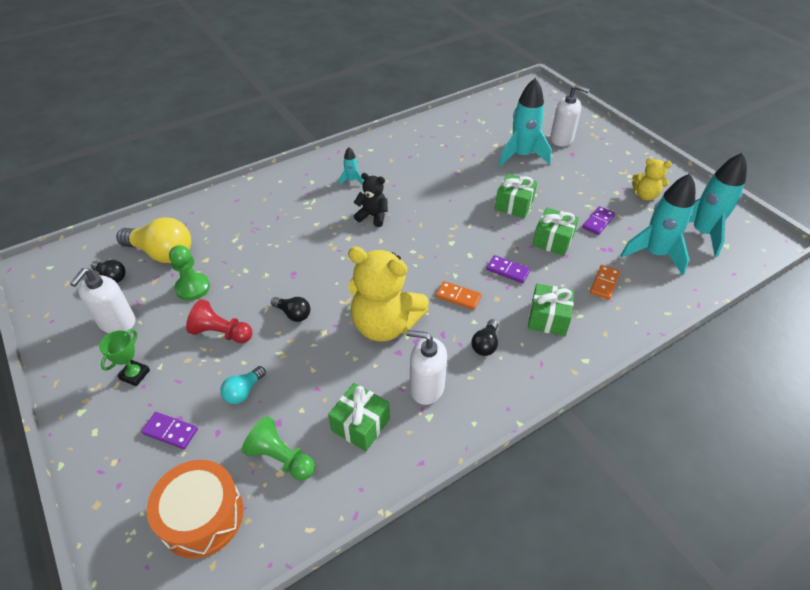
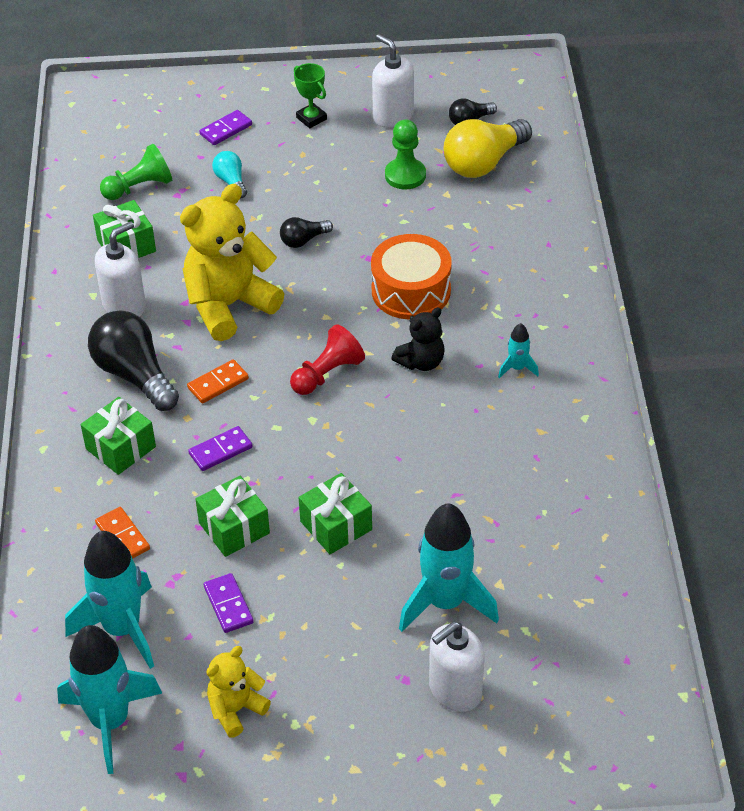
camera: 120 degrees right, 0 degrees up
(202, 516) = (128, 133): orange drum -> orange drum (411, 291)
(221, 333) = (319, 183): red pawn -> red pawn (327, 374)
(485, 344) = (134, 375): black light bulb -> black light bulb, size x1.96

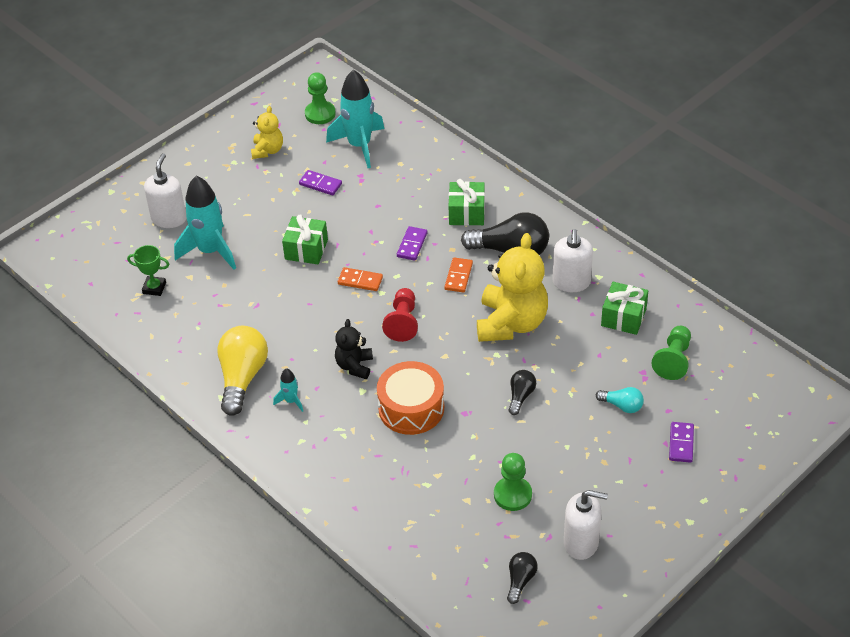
camera: 140 degrees right, 0 degrees up
(110, 721) = (320, 114): turquoise rocket -> green pawn
(122, 536) = (410, 178): orange domino -> orange domino (360, 281)
(234, 528) = (358, 216): green gift -> none
(311, 118) = (636, 497): green trophy -> green trophy (154, 288)
(483, 163) = (469, 547): yellow light bulb -> yellow light bulb (242, 378)

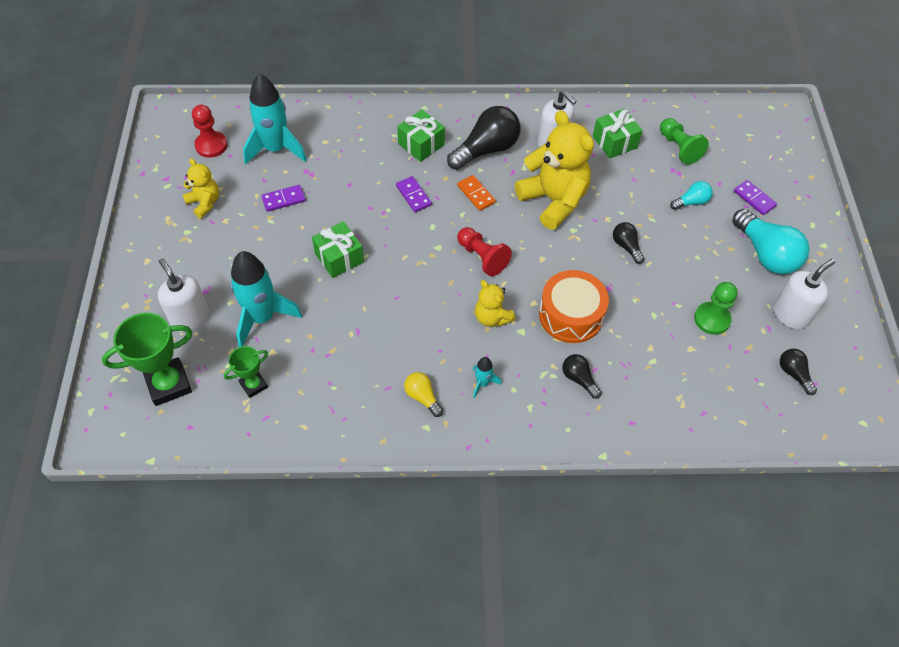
camera: 50 degrees left, 10 degrees up
(109, 249) = (168, 384): none -> green trophy
(242, 378) = (422, 397): yellow light bulb -> yellow light bulb, size x0.51
(320, 114) = (211, 145): green pawn -> red pawn
(354, 366) = (492, 317): black teddy bear -> yellow teddy bear
(358, 452) = (579, 379): none -> black light bulb
(360, 281) = (411, 250): orange domino -> none
(627, 487) = (765, 254): none -> turquoise light bulb

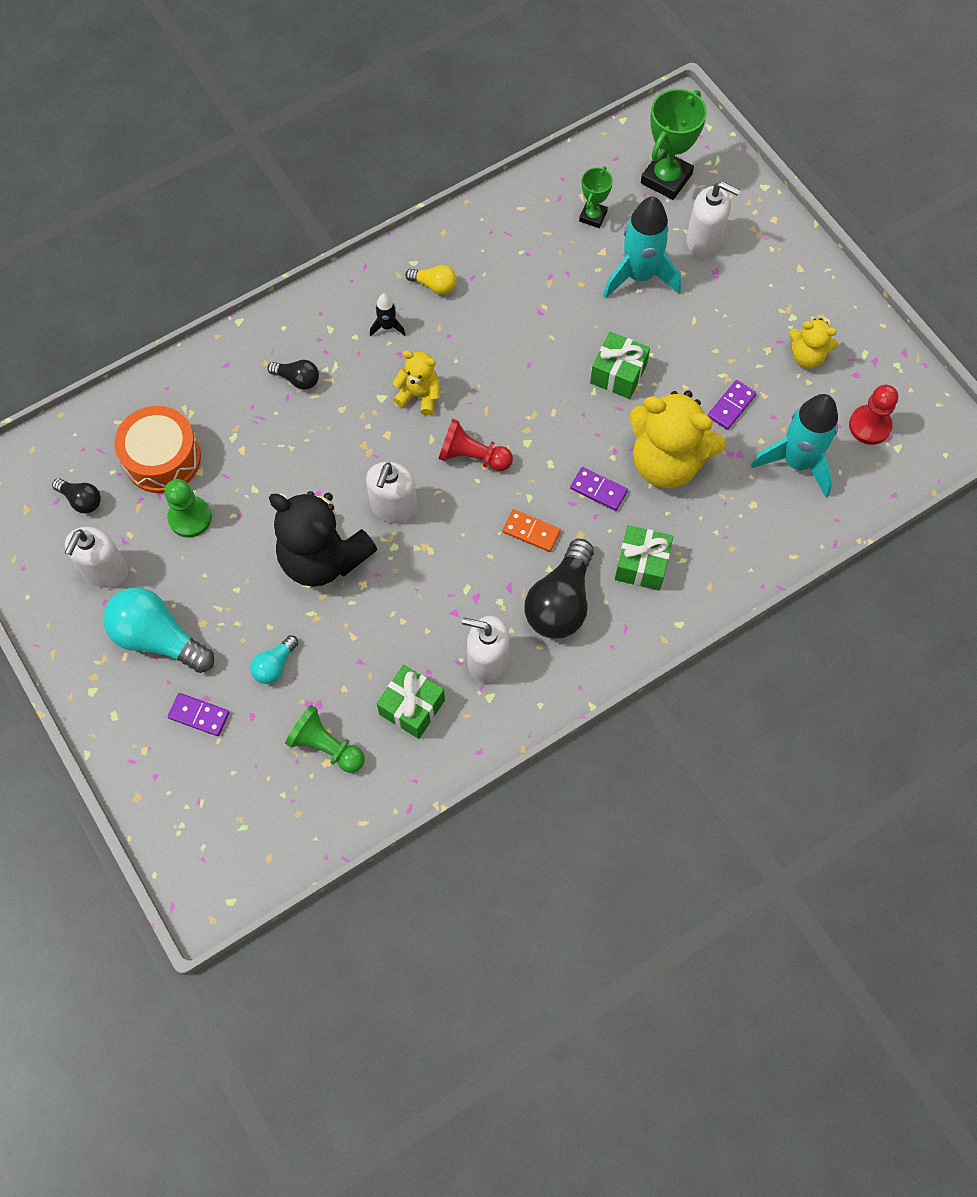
camera: 150 degrees right, 10 degrees up
(482, 383) = (387, 326): turquoise rocket -> black rocket
(553, 200) = (438, 574): yellow teddy bear -> yellow teddy bear (666, 462)
(558, 253) = (394, 507): none -> white soap dispenser
(571, 315) = (341, 441): orange drum -> orange drum (162, 458)
(626, 246) = (323, 558): black light bulb -> black teddy bear

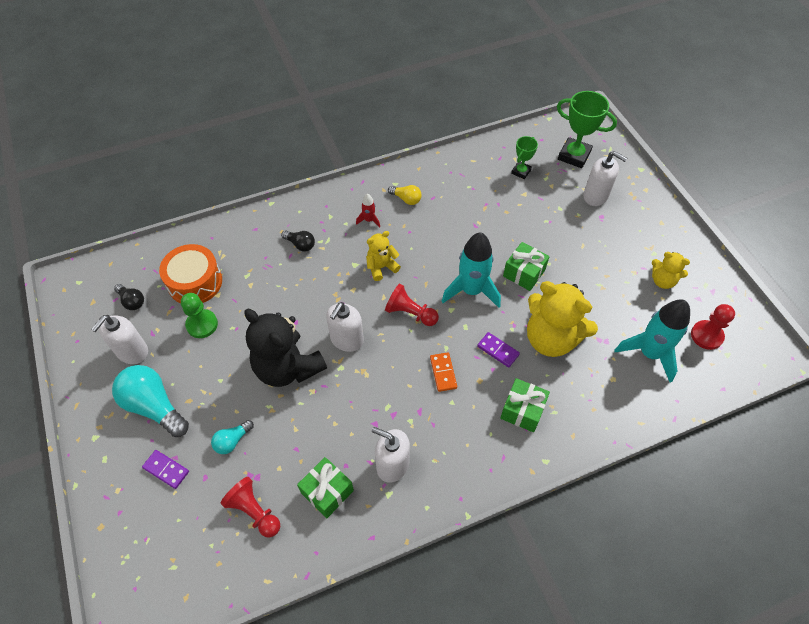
camera: 10 degrees right, 10 degrees down
(326, 746) = (254, 511): green pawn -> red pawn
(387, 326) = (369, 220): black rocket -> red rocket
(419, 395) = (381, 267): yellow teddy bear -> yellow teddy bear turned 60 degrees counterclockwise
(531, 531) = (443, 373): orange domino -> orange domino turned 45 degrees clockwise
(560, 602) = (456, 429): black light bulb -> none
(639, 276) = (547, 212): turquoise rocket -> turquoise rocket (471, 290)
(666, 179) = (574, 156): green trophy -> green trophy turned 75 degrees clockwise
(731, 406) = (603, 306): purple domino -> none

